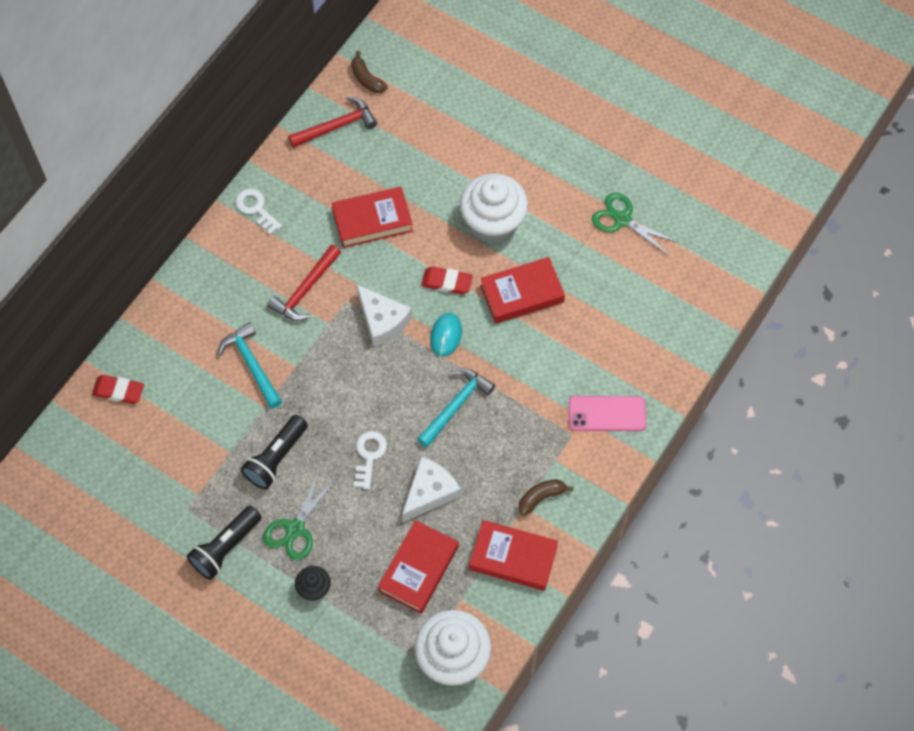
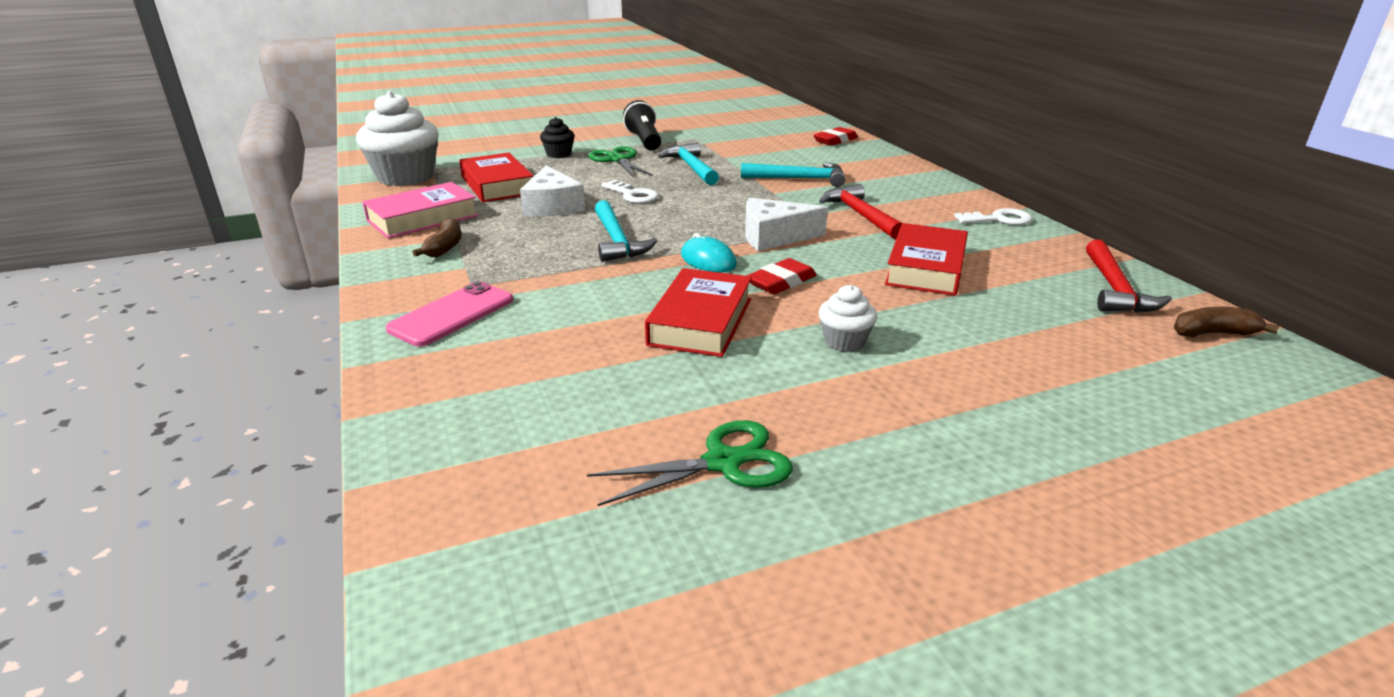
camera: 125 degrees right, 35 degrees down
(276, 458) = (691, 167): black flashlight -> turquoise hammer
(493, 222) = (844, 341): white cupcake -> white cupcake, size x0.48
(513, 558) = (423, 218): red book -> pink book

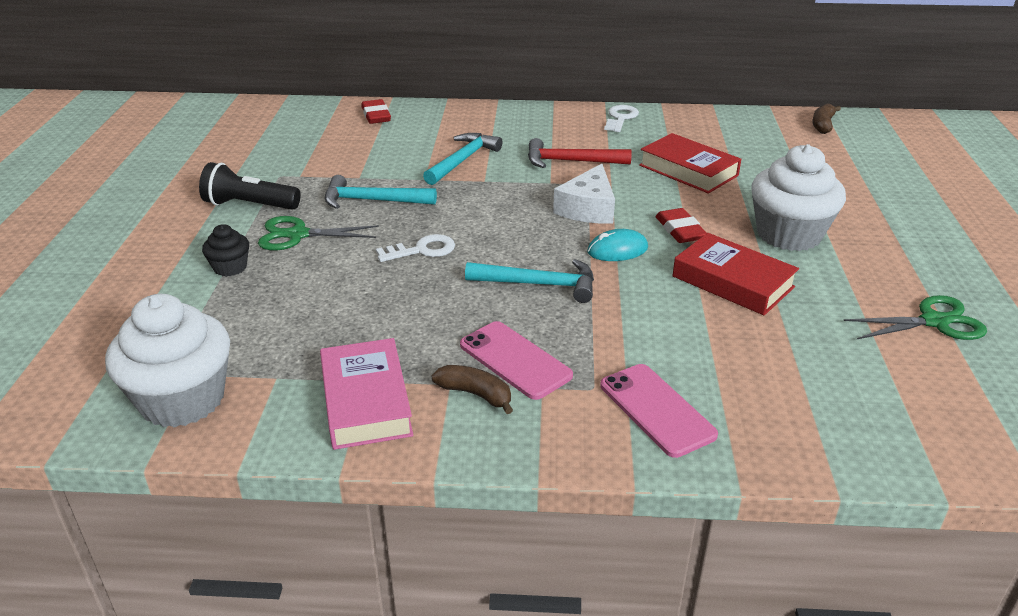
camera: 65 degrees left, 5 degrees up
(497, 185) = (299, 329): red book -> none
(497, 251) = (515, 360): none -> pink phone
(552, 206) = (409, 303): white cheese -> none
(723, 462) = (934, 322): green scissors -> green scissors turned 75 degrees clockwise
(844, 341) = (789, 234): white cupcake -> white cupcake, size x2.08
(1115, 289) = (754, 126): red hammer -> none

